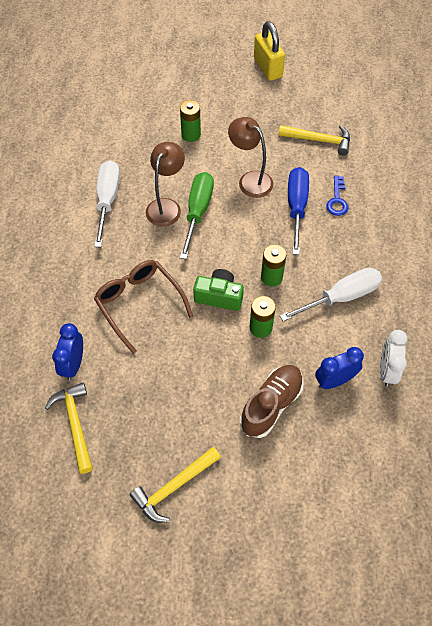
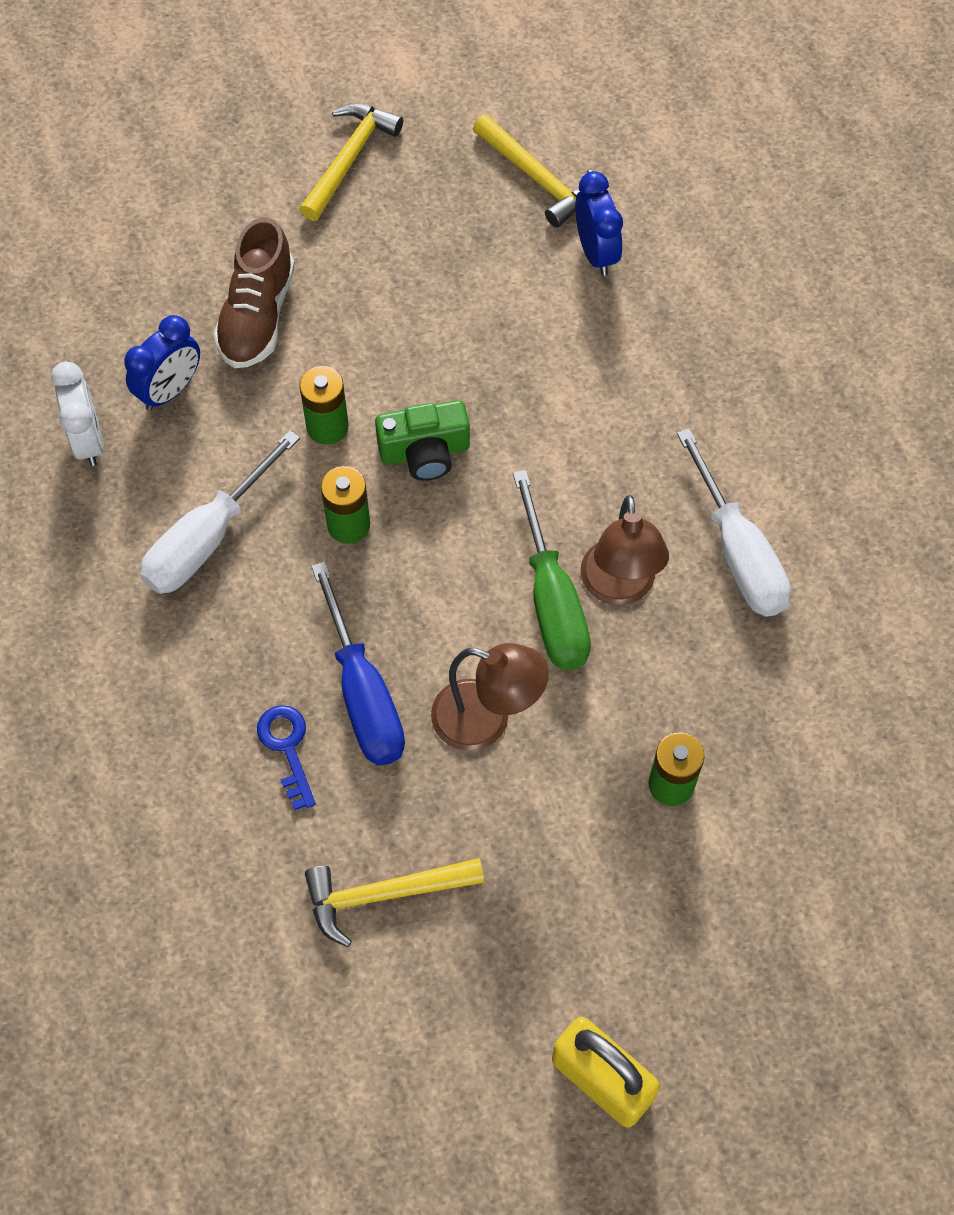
camera: 155 degrees right, 5 degrees up
(139, 304) = (552, 383): brown glasses -> none

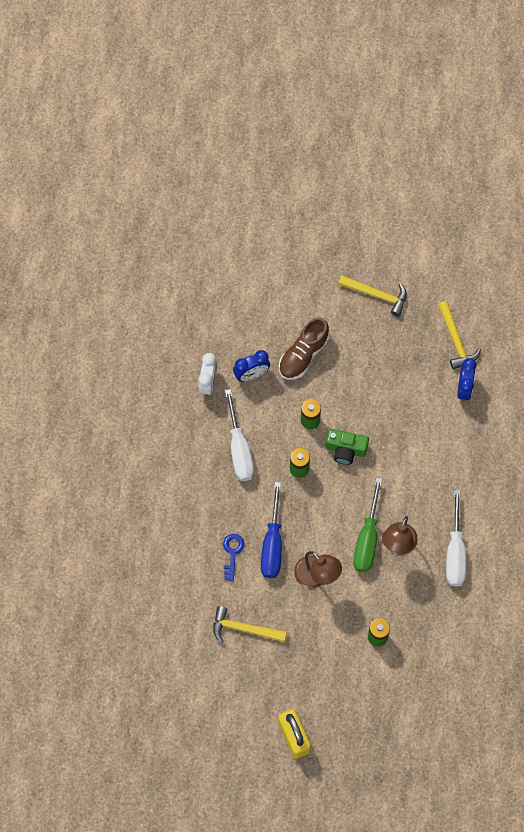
camera: 25 degrees right, 5 degrees up
(208, 537) = (239, 449): white screwdriver -> white screwdriver turned 75 degrees counterclockwise
(349, 159) = (377, 295): yellow hammer -> yellow hammer turned 60 degrees clockwise

